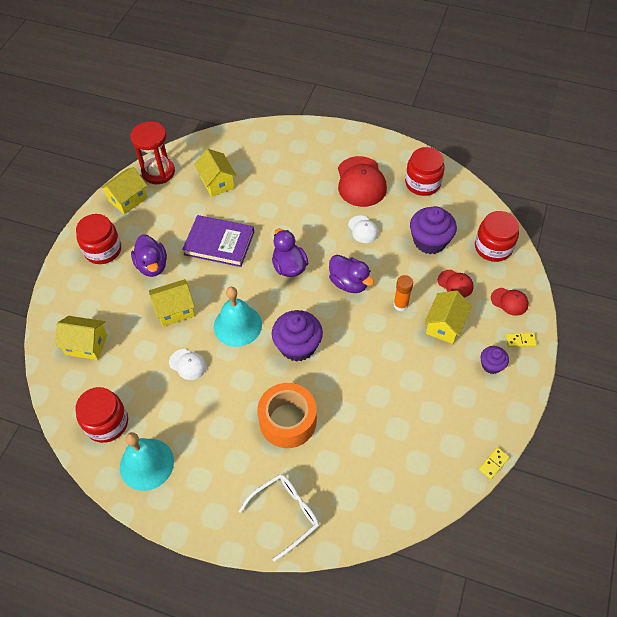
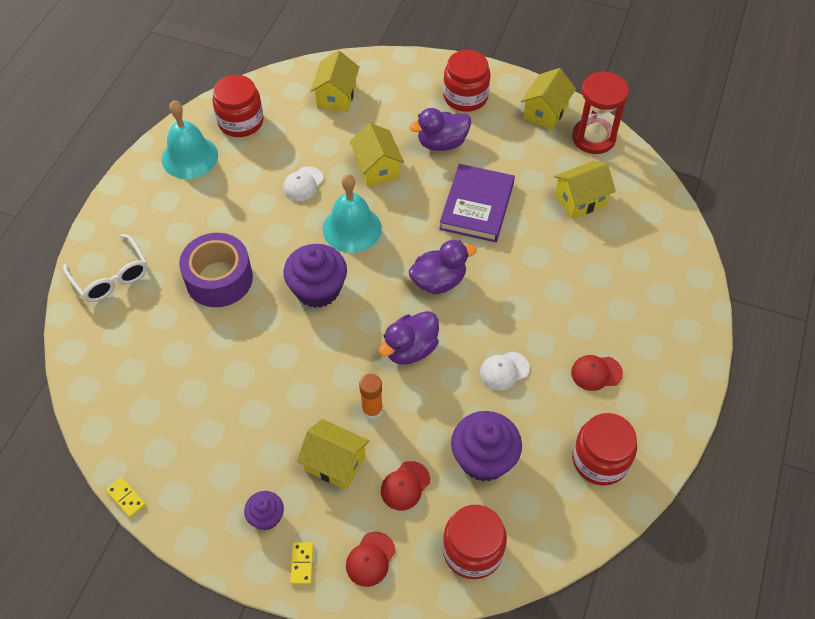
camera: 90 degrees right, 0 degrees up
(128, 199) = (545, 112): yellow house -> yellow house turned 75 degrees clockwise
(288, 421) = (219, 279): orange tape -> purple tape
(361, 182) = (596, 373): red cap -> red cap, size x0.52

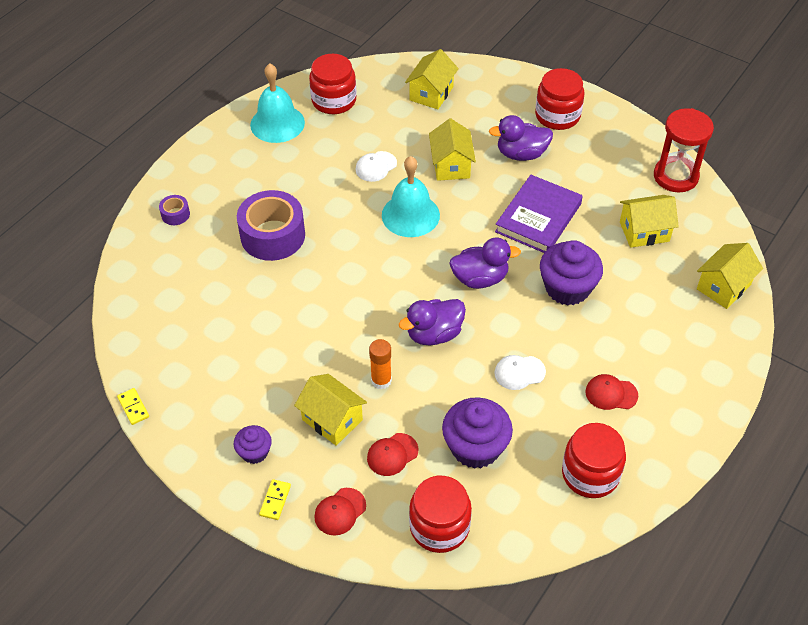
camera: 15 degrees right, 5 degrees down
(111, 277) = (175, 214): white glasses -> purple tape
(317, 289) = (362, 263): purple cupcake -> purple cupcake (567, 288)
(545, 112) = (633, 144): yellow house -> yellow house (723, 287)

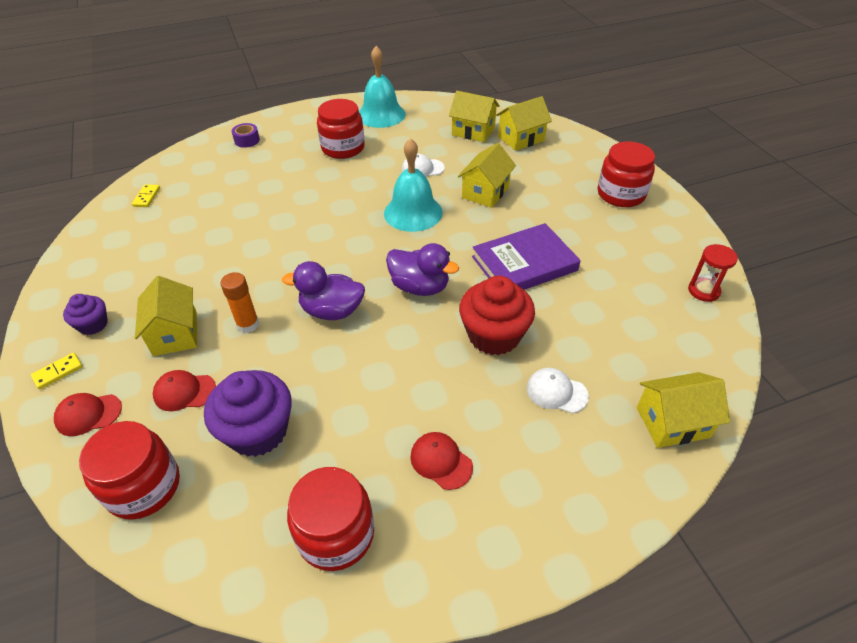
camera: 35 degrees right, 5 degrees down
(133, 407) = (64, 246): yellow domino -> yellow domino (147, 197)
(272, 235) = (294, 181): purple tape -> none
(334, 100) = (438, 116): red jar -> red jar (343, 148)
(519, 372) = (371, 386): white cap -> white cap (556, 392)
(521, 154) = (557, 209): purple duck -> none
(567, 288) = (494, 335): purple cupcake -> red cupcake
(644, 231) = (623, 324): yellow house -> yellow house (473, 131)
(675, 176) = (703, 291): red hourglass -> red hourglass, size x0.57

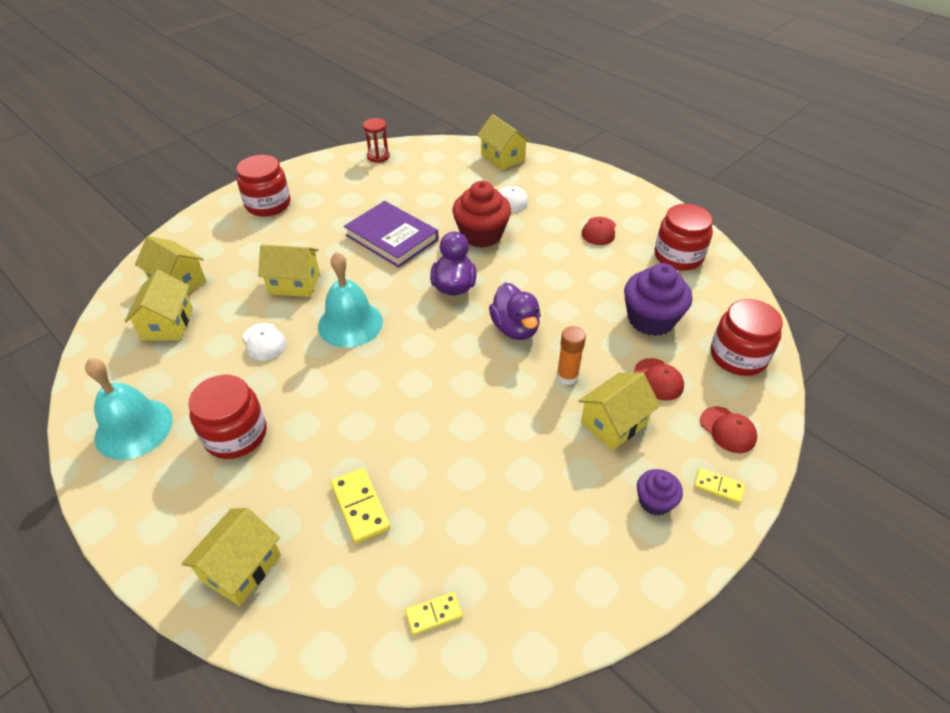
camera: 115 degrees left, 0 degrees up
(241, 185) = (360, 506): none -> yellow domino
(247, 140) = (241, 568): purple tape -> yellow house

